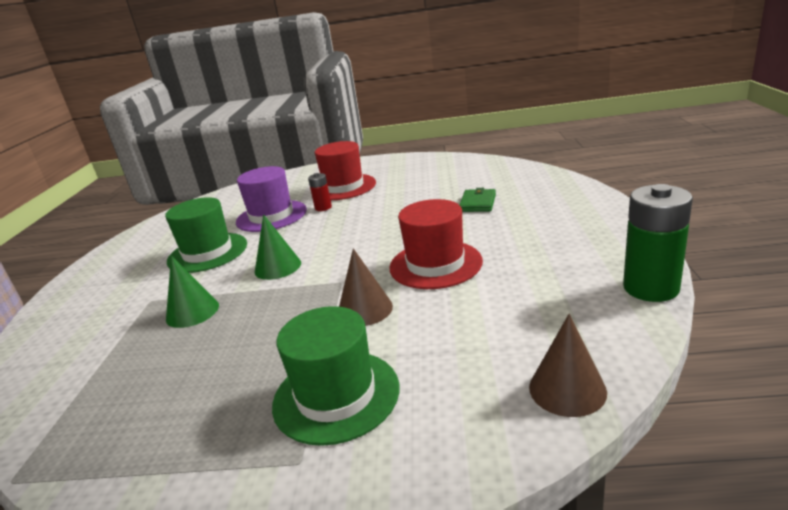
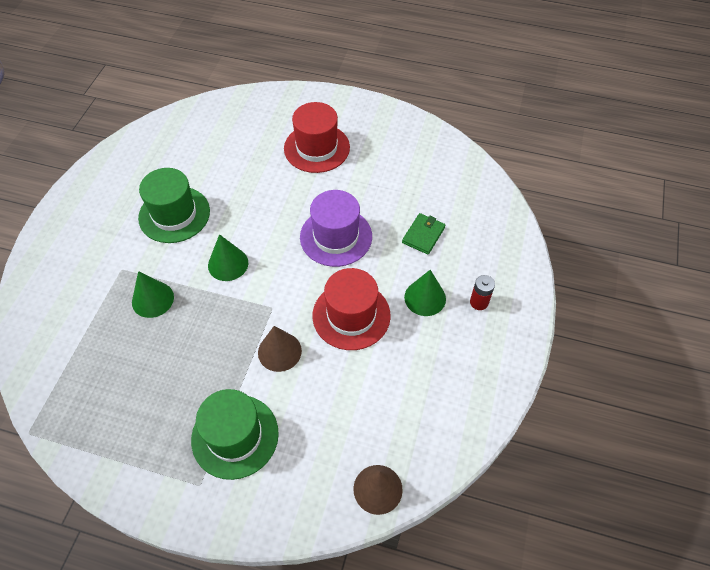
camera: 10 degrees right, 30 degrees up
(271, 216) = (239, 174): purple hat -> purple hat (336, 237)
(323, 207) = (288, 180): red battery -> red battery (479, 302)
(508, 234) = (425, 298): none -> green cone
(651, 288) = (489, 414): green battery -> none

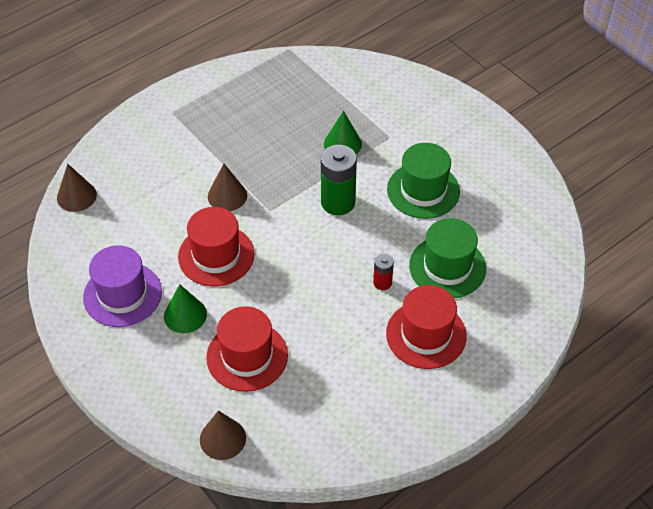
camera: 125 degrees right, 5 degrees down
(228, 264) = (338, 202): green cone -> green battery
(235, 436) = (187, 142): green hat -> green hat (447, 267)
(336, 237) = (303, 289): purple hat -> purple hat (122, 294)
(423, 235) = (247, 356): green wallet -> red hat
(479, 302) = (145, 351): red battery -> red battery (382, 282)
(496, 209) = (222, 438): none -> brown cone

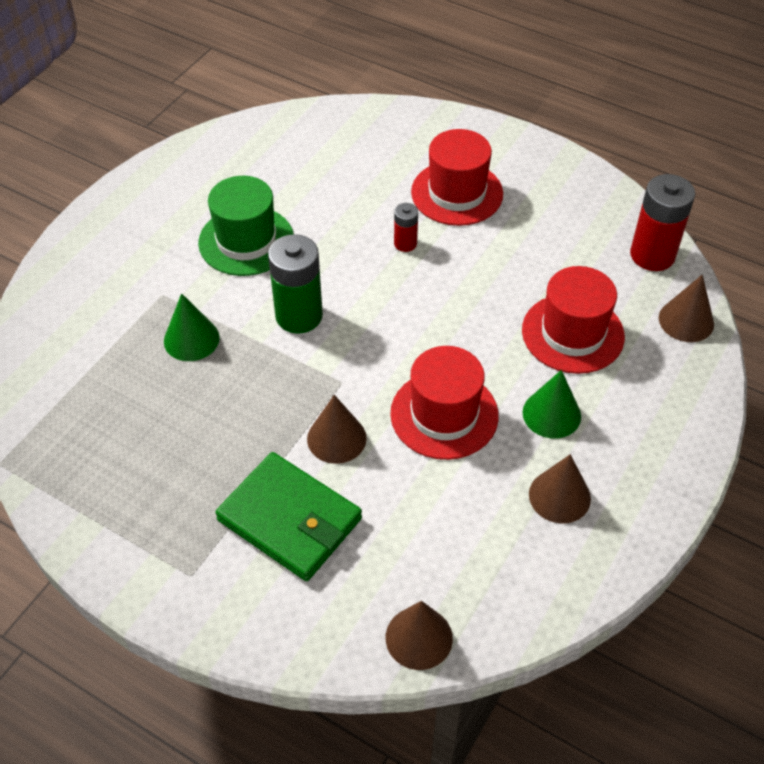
camera: 110 degrees left, 0 degrees up
(122, 294) = (559, 496): purple hat -> brown cone
(182, 160) = (290, 520): none -> green wallet
(300, 447) = (652, 255): none -> red battery
(447, 267) = (356, 196): green hat -> none

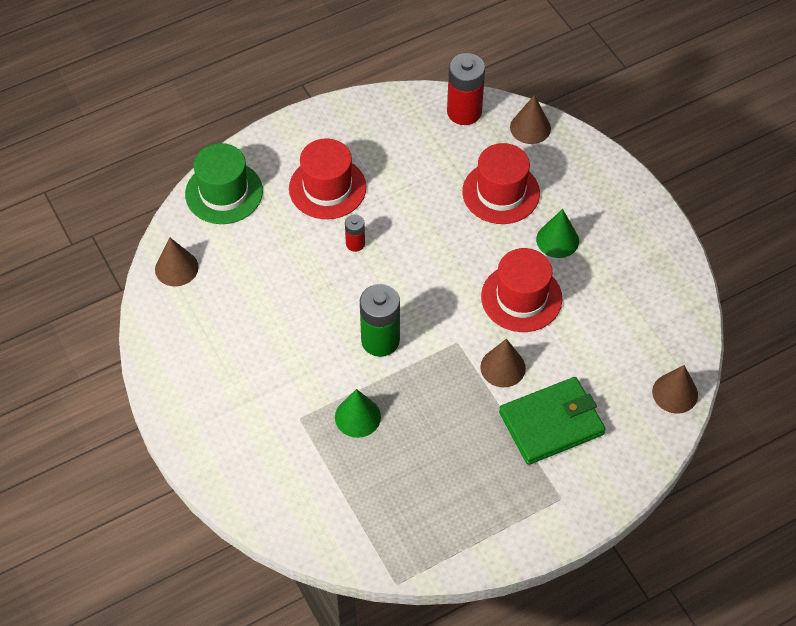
camera: 60 degrees left, 5 degrees up
(246, 241) = (282, 341): green hat -> green hat (224, 193)
(559, 496) = (620, 270): brown cone -> brown cone (176, 268)

